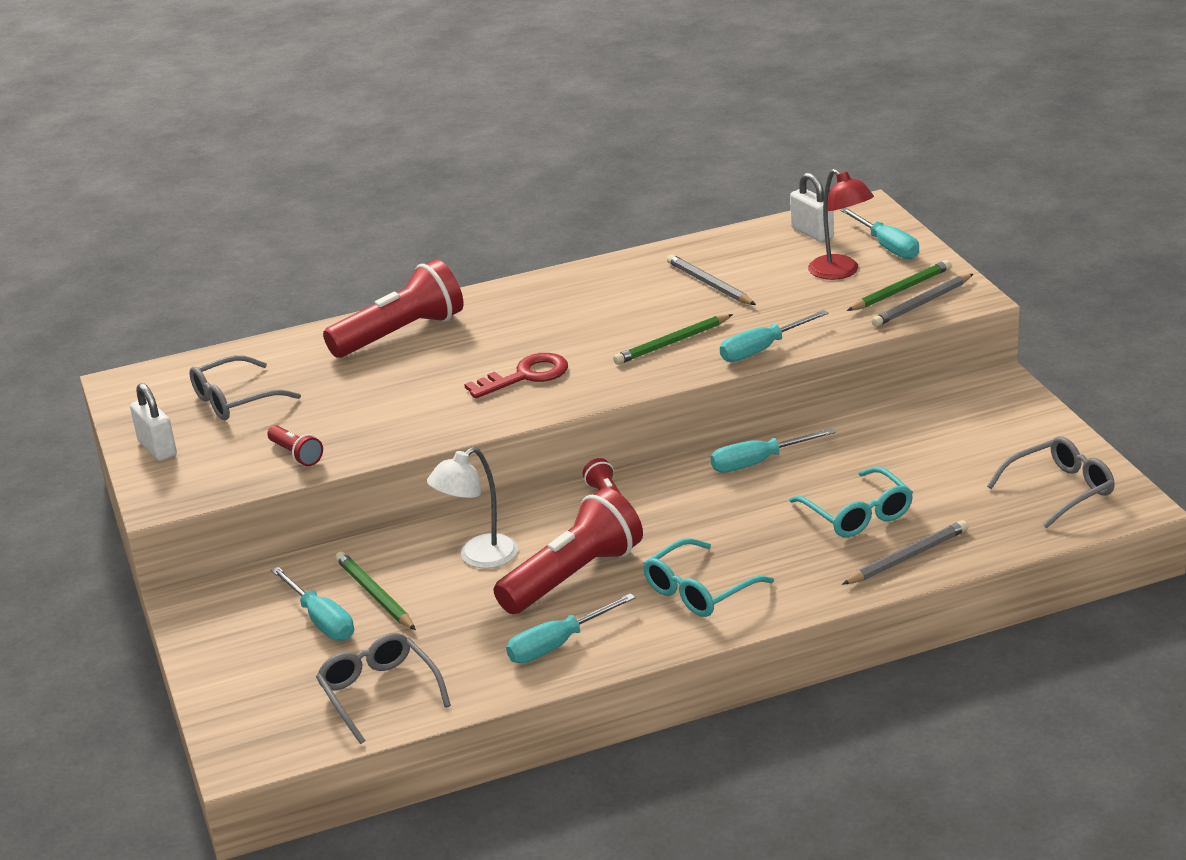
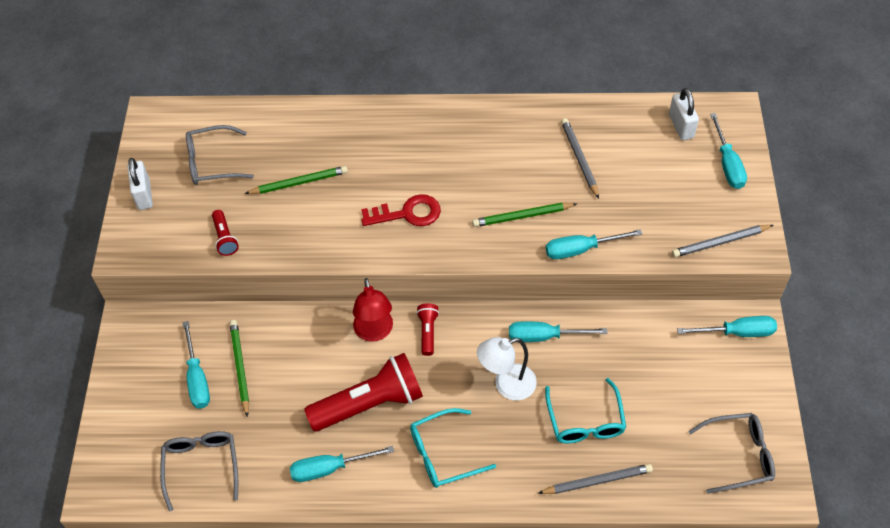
camera: 20 degrees right, 25 degrees up
(400, 334) = (346, 132): red flashlight -> none
(479, 557) = (319, 358): white lamp -> white lamp (506, 385)
(840, 272) = (679, 182): red lamp -> red lamp (374, 332)
(901, 290) = (712, 220): green pencil -> green pencil (299, 182)
(987, 398) = (737, 332): none -> turquoise screwdriver

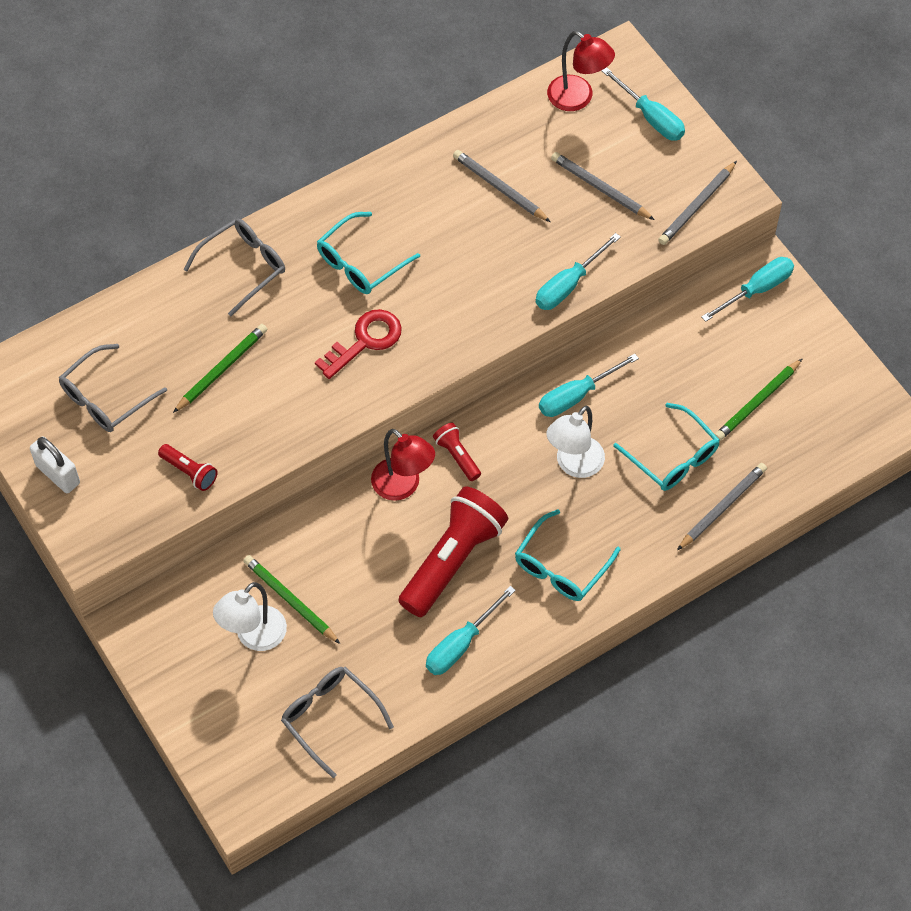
camera: 35 degrees left, 5 degrees up
(197, 378) = (254, 637): turquoise screwdriver -> white lamp
(445, 160) = (361, 262): none -> turquoise glasses
(522, 216) = (485, 281): green pencil -> green pencil (757, 402)
(654, 194) = (600, 188): none -> grey pencil
(681, 126) = (578, 99): white padlock -> red lamp
(738, 456) = (833, 410): grey glasses -> grey glasses (243, 267)

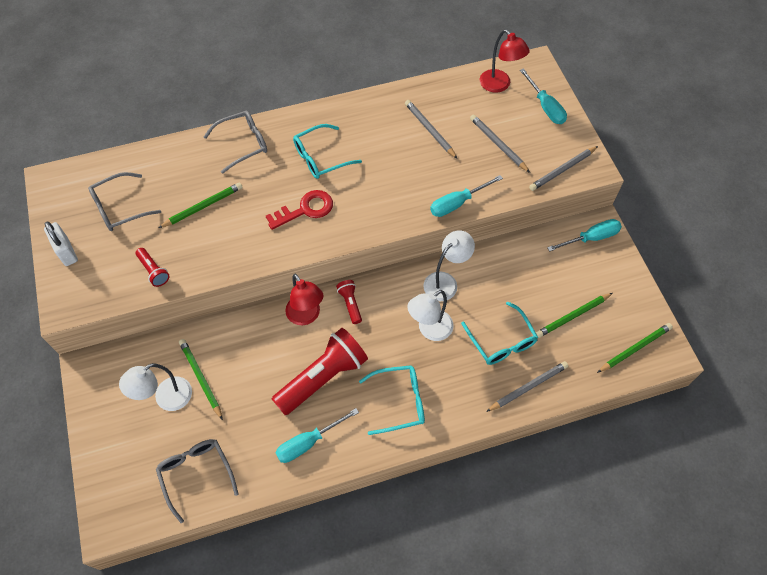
camera: 15 degrees right, 0 degrees up
(561, 566) = (399, 401): turquoise glasses -> turquoise glasses turned 150 degrees counterclockwise
(577, 396) = (445, 282): turquoise screwdriver -> white lamp
(847, 425) = (635, 348): none -> green pencil

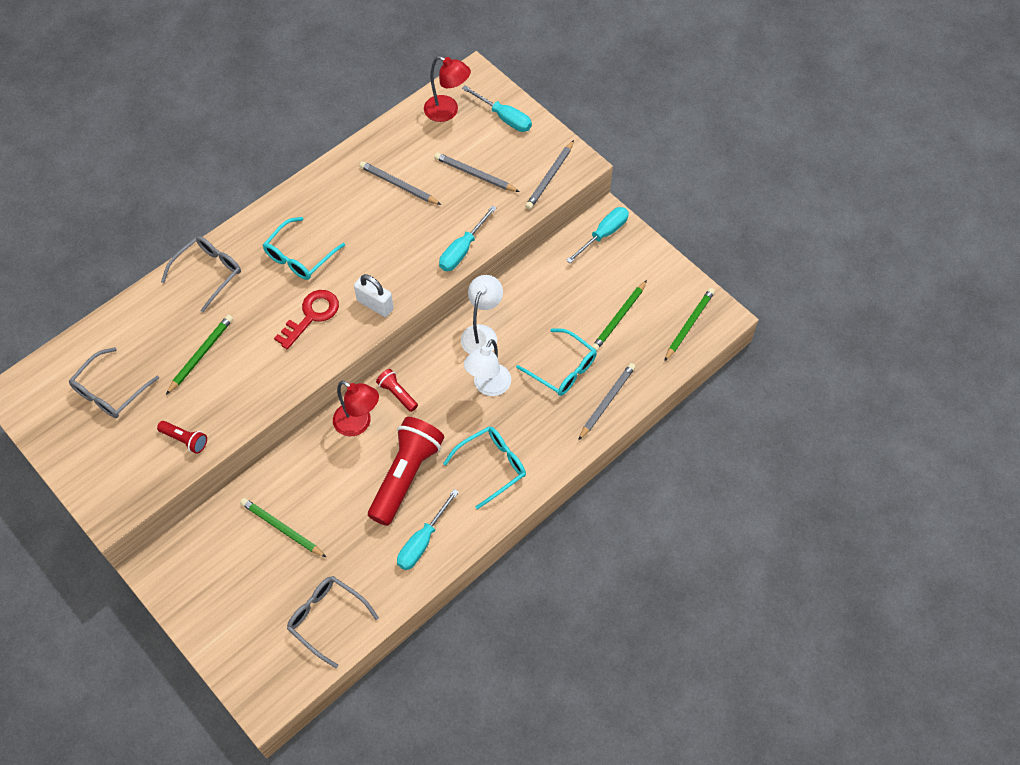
camera: 25 degrees left, 0 degrees up
(66, 252) = (78, 458): white padlock -> white padlock (375, 305)
(166, 398) = (257, 563): white lamp -> none

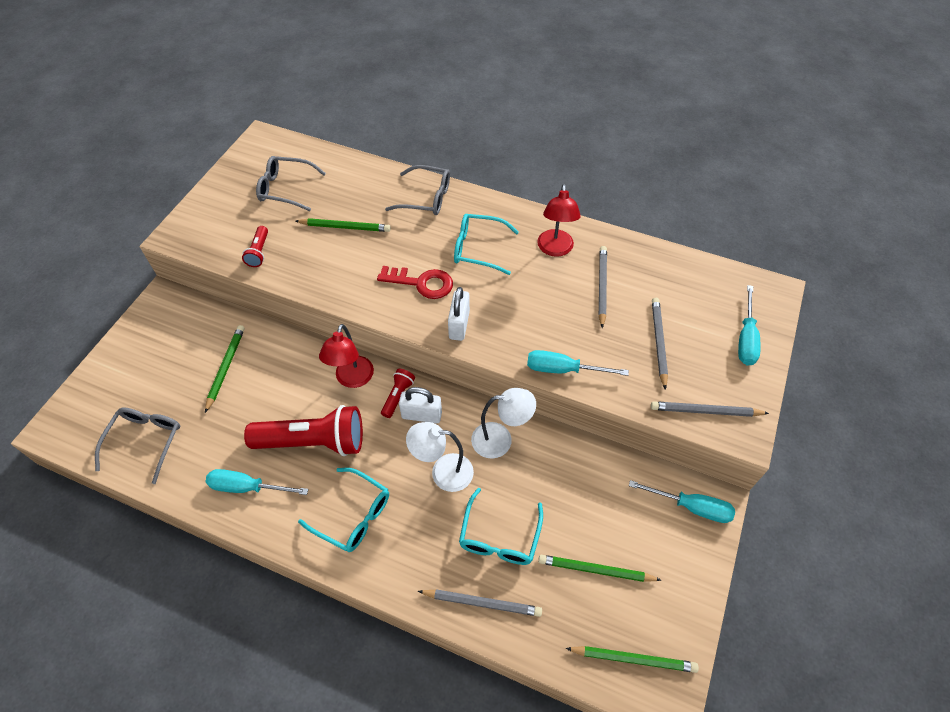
camera: 65 degrees right, 5 degrees down
(426, 382) = (421, 415): none -> white padlock
(447, 111) = (714, 288): red lamp -> red lamp (555, 249)

